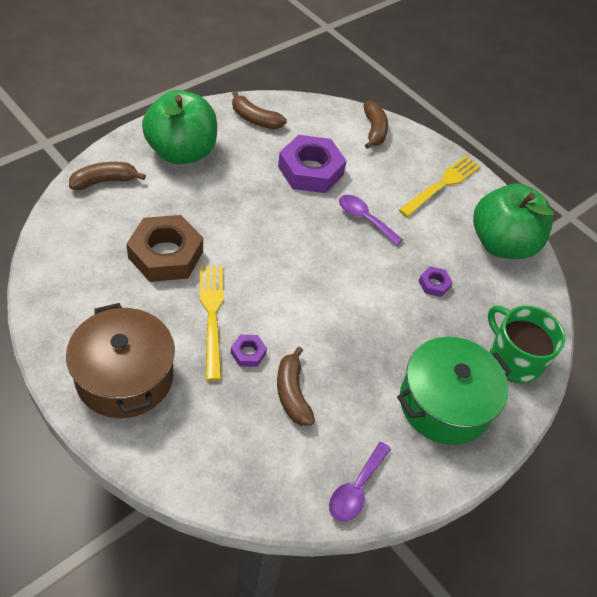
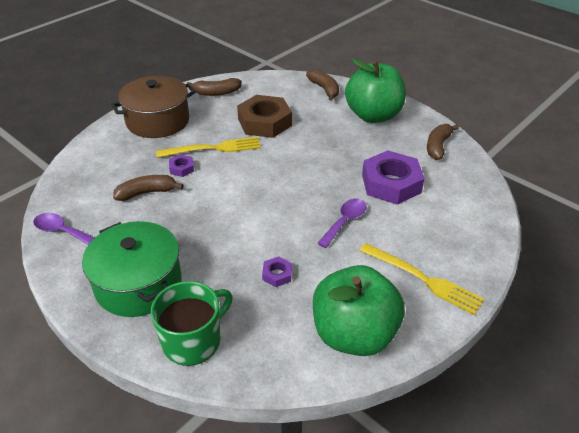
camera: 90 degrees right, 10 degrees down
(374, 130) = (476, 222): brown banana -> brown banana (216, 93)

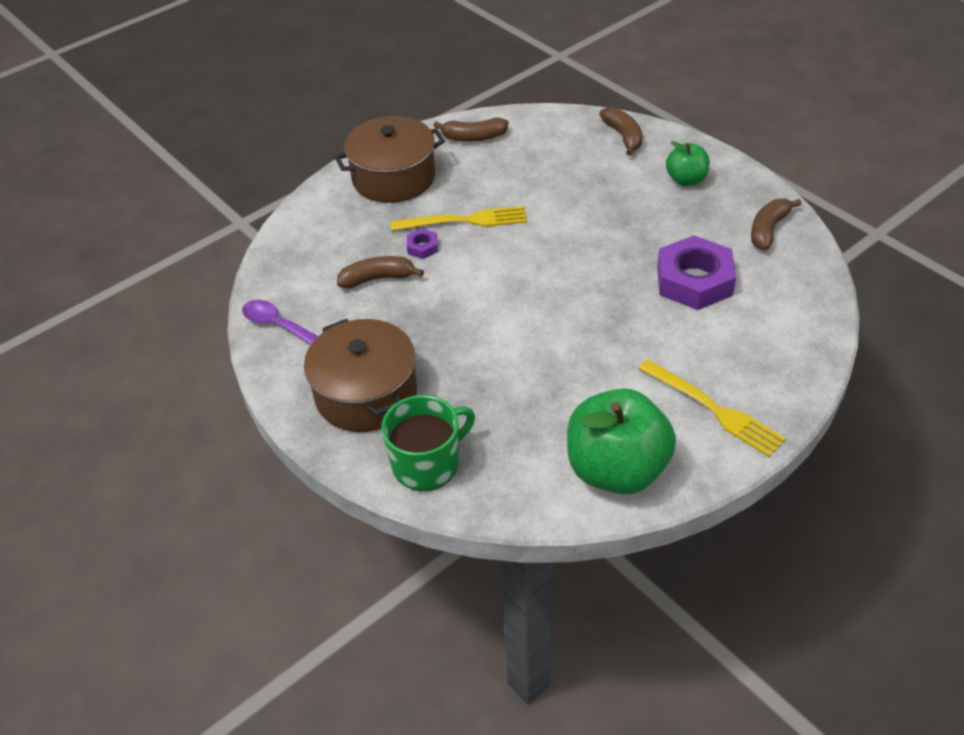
camera: 10 degrees right, 5 degrees up
(138, 284) = (366, 394): green pot -> brown pot
(264, 122) = (535, 185): brown nut -> none
(277, 274) = (532, 392): purple nut -> none
(345, 221) = (625, 329): purple spoon -> none
(373, 115) = (686, 180): green apple -> green apple, size x0.53

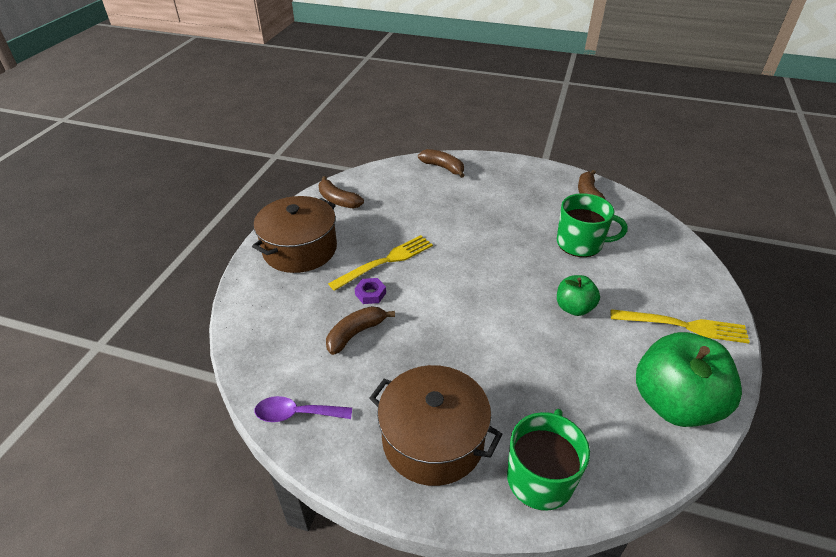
camera: 35 degrees left, 5 degrees down
(473, 137) = (338, 200): brown banana -> brown banana turned 75 degrees clockwise
(686, 180) = (509, 182): green apple -> green apple (574, 308)
(694, 280) = (580, 243): purple nut -> green mug

